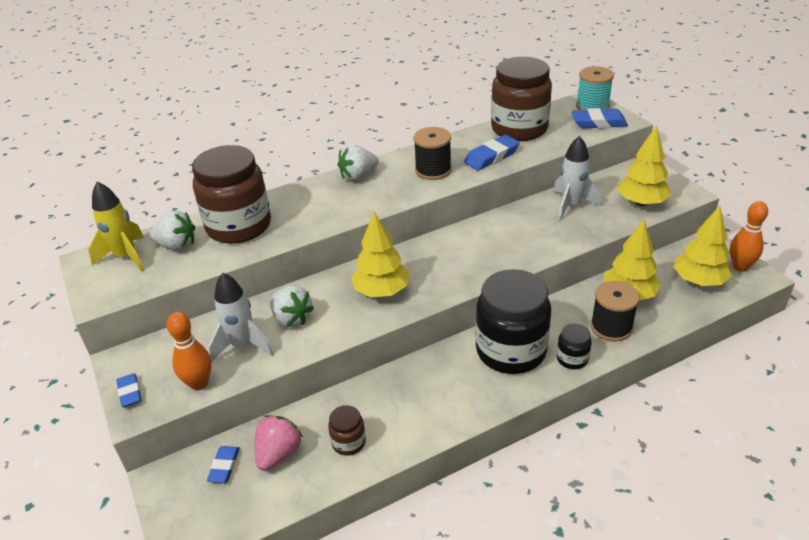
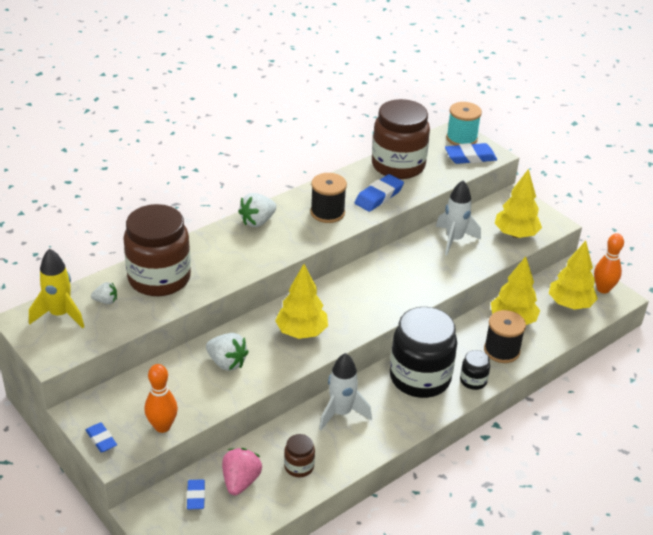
camera: 15 degrees left, 0 degrees up
(177, 245) = (106, 301): white strawberry -> white strawberry, size x0.59
(243, 346) = (190, 390): white rocket -> white rocket (341, 413)

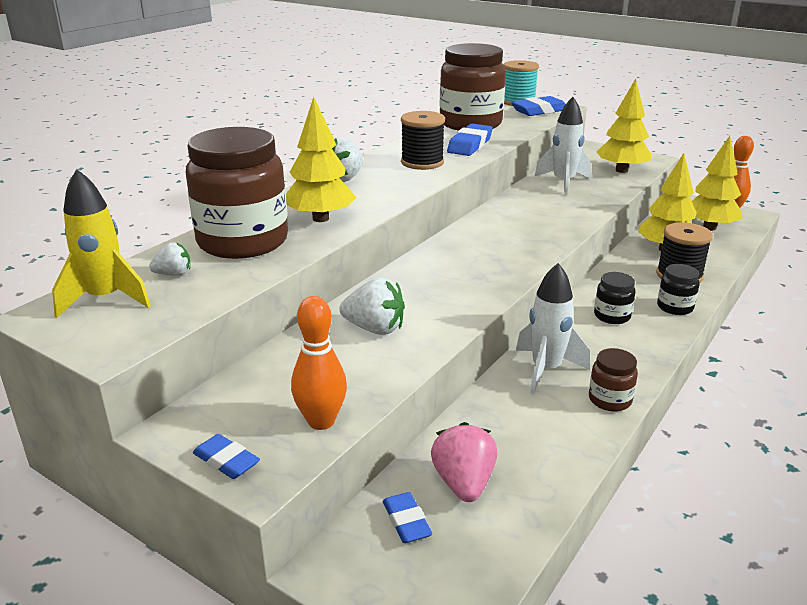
camera: 15 degrees left, 10 degrees down
(299, 467) = (535, 444): brown jar -> brown jar (610, 400)
(301, 332) = (453, 282): yellow tree -> yellow tree (320, 218)
(420, 378) = (612, 316): black jar -> black jar, size x0.44

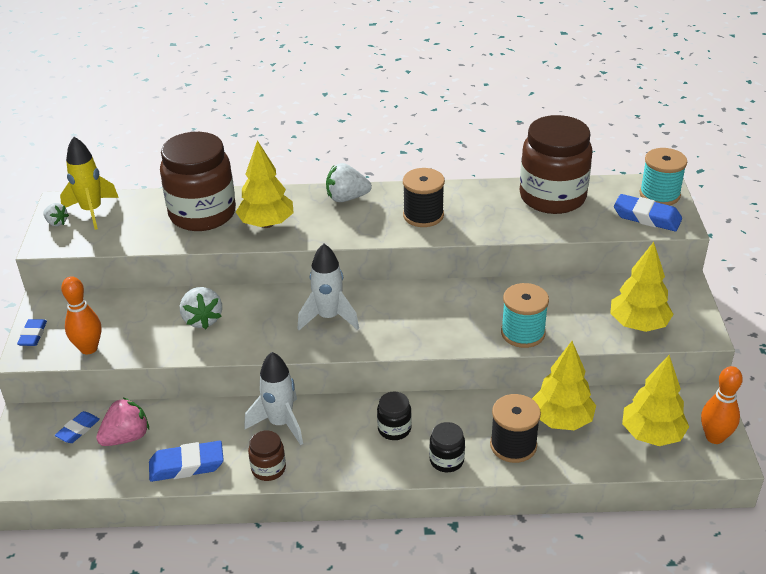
camera: 55 degrees right, 10 degrees up
(174, 274) = (138, 215): white strawberry -> white strawberry (56, 222)
(470, 145) = (495, 219): blue eraser -> blue eraser (186, 465)
(563, 182) = (558, 301): white rocket -> white rocket (329, 317)
(587, 204) = (523, 333): none -> turquoise spool

